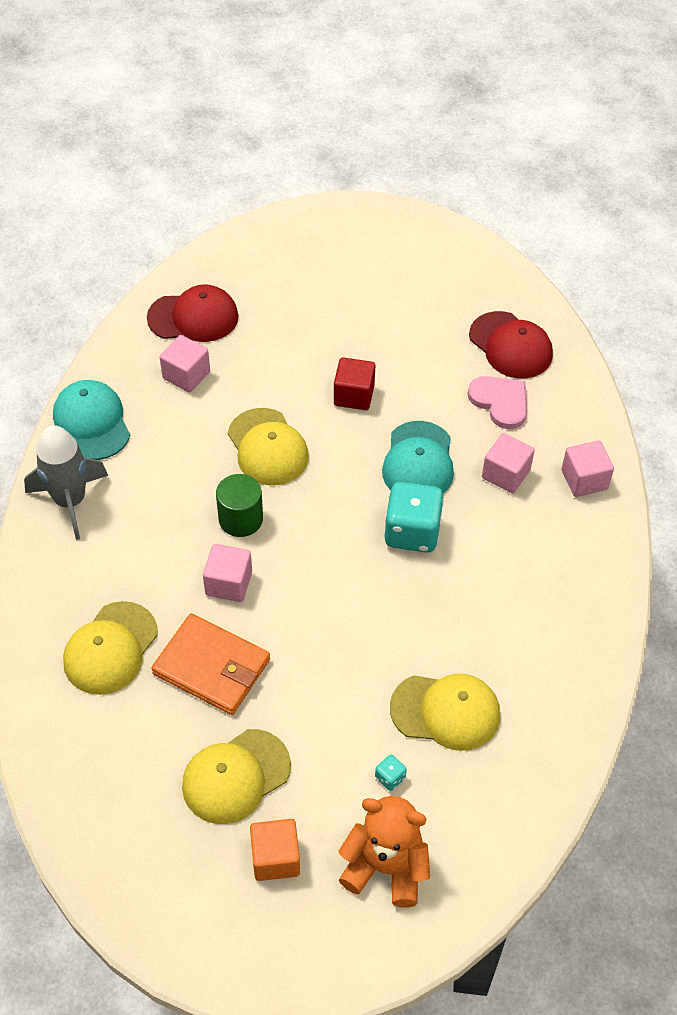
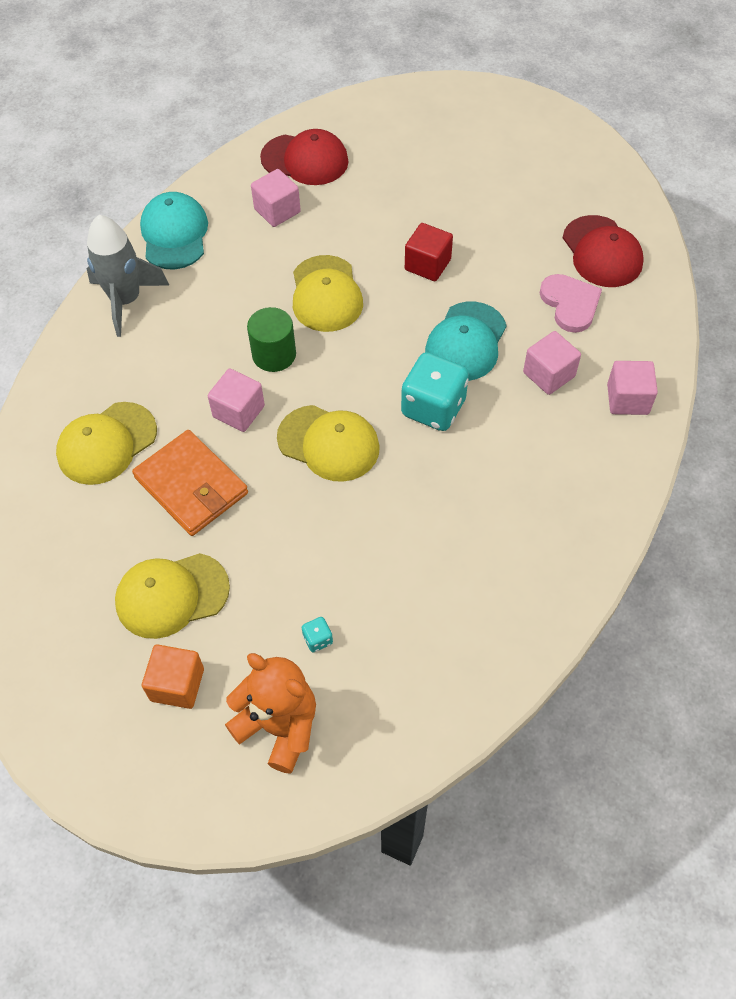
camera: 20 degrees right, 5 degrees up
(445, 711) = (398, 590): yellow cap -> yellow cap (328, 443)

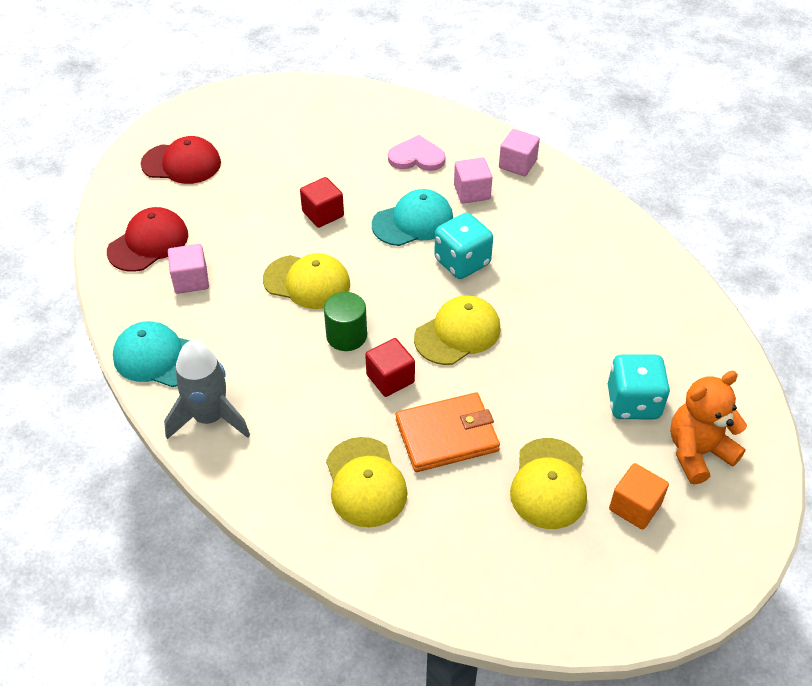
camera: 65 degrees left, 10 degrees down
(239, 411) = (390, 378): pink cube -> red cube
(317, 639) = (633, 403): turquoise dice -> turquoise dice, size x2.41
(466, 342) = (413, 222): turquoise cap -> turquoise cap turned 75 degrees counterclockwise
(602, 252) = (382, 124): red cap -> red cap (181, 163)

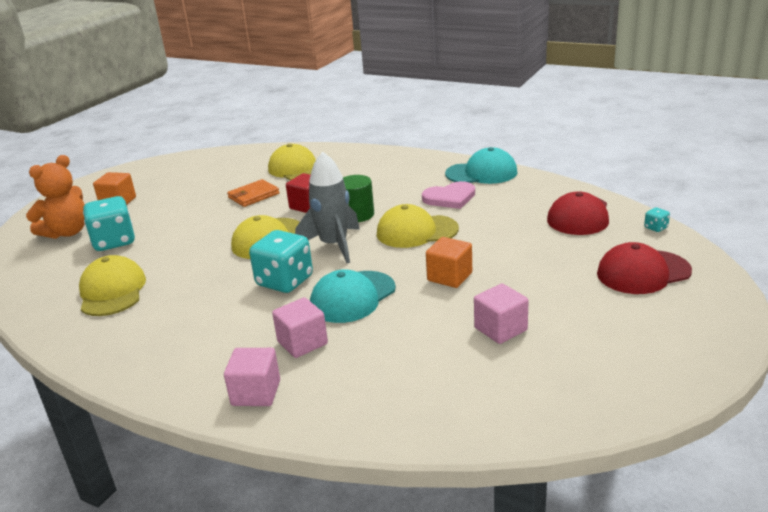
camera: 160 degrees right, 20 degrees down
(110, 202) = (656, 228): none -> turquoise dice
(191, 280) = (512, 207): pink cube -> pink cube (500, 329)
(210, 417) = (416, 164): grey rocket -> grey rocket (334, 245)
(323, 214) = (449, 277): red cube -> orange cube
(416, 157) = (392, 360): pink heart -> pink heart (450, 198)
(447, 435) = (253, 195): orange wallet -> orange wallet, size x0.66
(549, 484) = (177, 196): yellow cap -> yellow cap (112, 291)

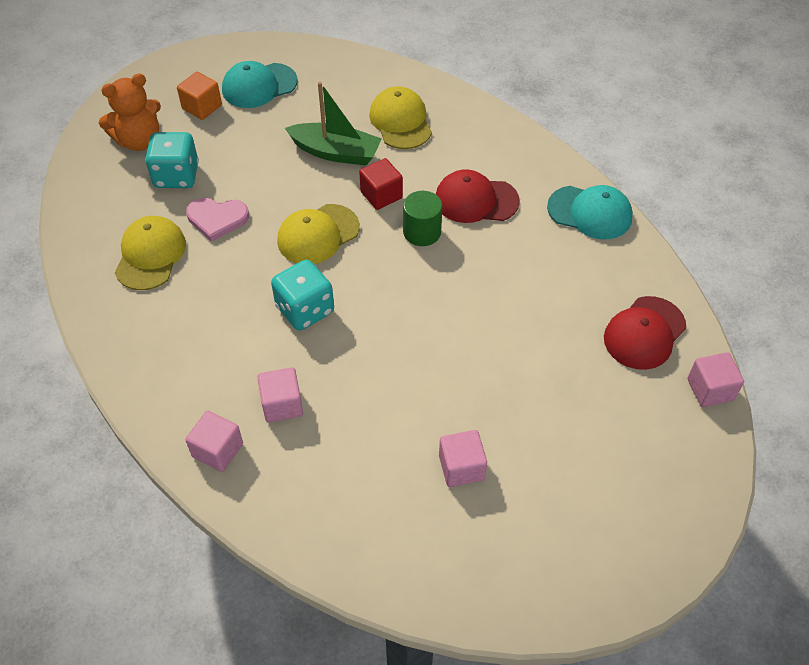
camera: 20 degrees right, 25 degrees up
(253, 195) = (336, 152): orange wallet -> green boat
(334, 245) = (375, 273): grey rocket -> none
(352, 297) = (354, 361): turquoise cap -> turquoise cap (259, 86)
(416, 231) = (465, 287): yellow cap -> none
(449, 277) = (458, 372): orange cube -> none
(450, 198) = (530, 243): pink heart -> pink heart (217, 219)
(643, 272) = (646, 451): red cap -> red cap (476, 200)
(656, 228) = (710, 389): turquoise dice -> pink cube

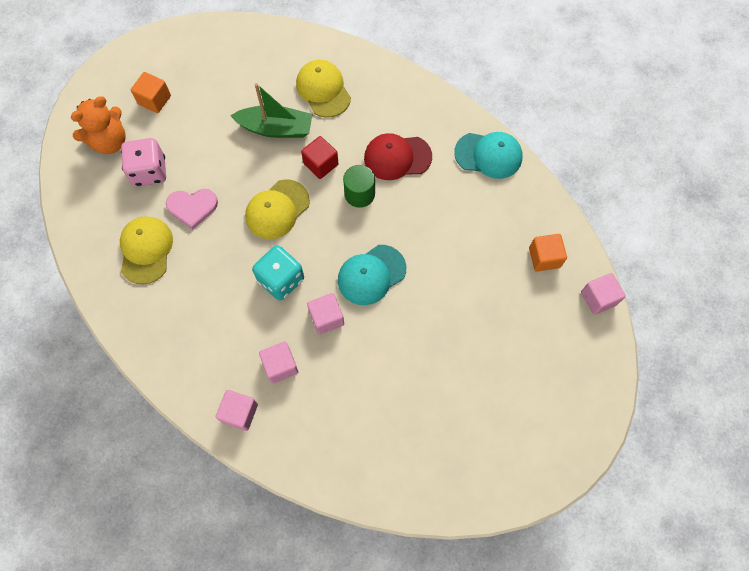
camera: 10 degrees left, 15 degrees up
(176, 176) = (149, 171): turquoise dice -> pink dice
(259, 86) = (198, 71): turquoise cap -> turquoise cap (371, 275)
(461, 467) = (425, 395): pink cube -> pink cube (326, 318)
(644, 333) = (544, 258): red cap -> orange cube

